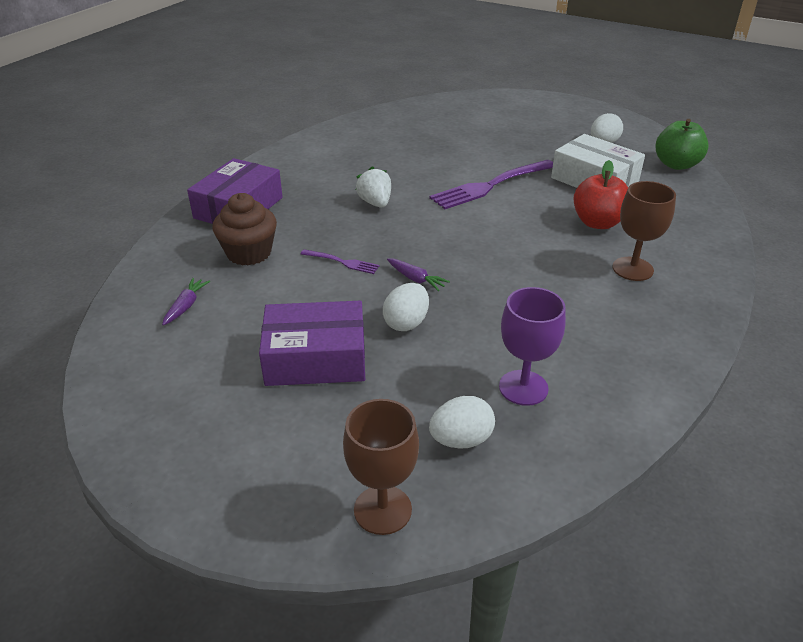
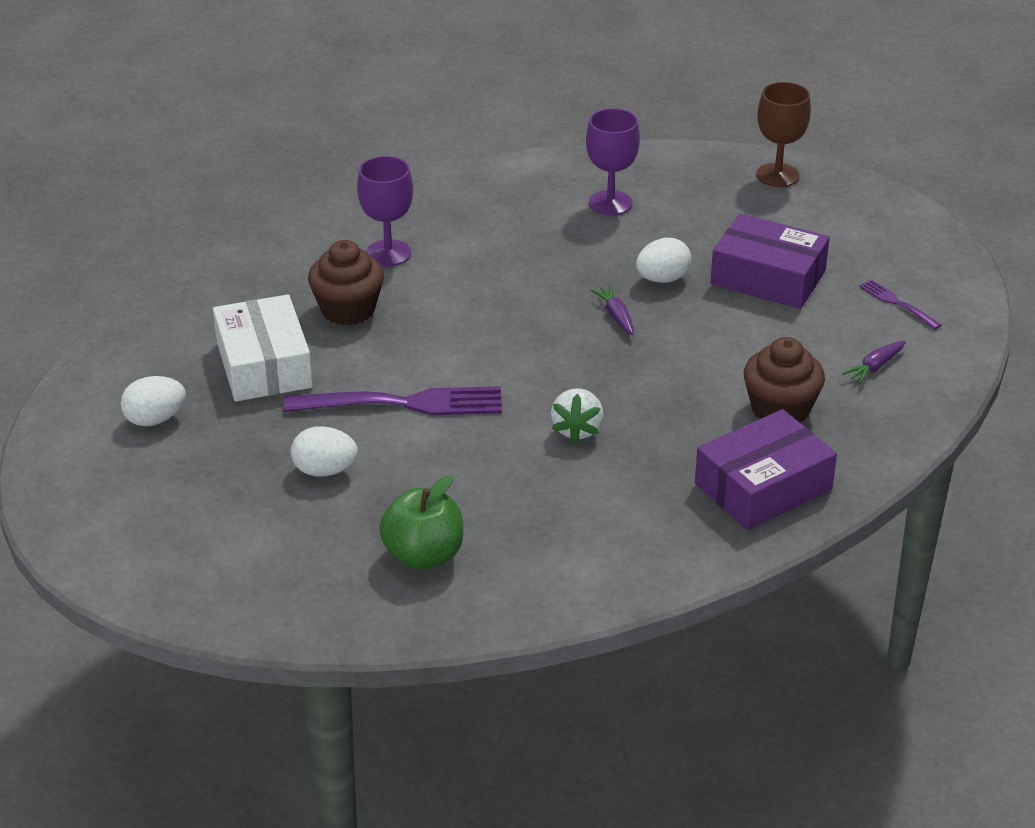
camera: 150 degrees left, 0 degrees up
(342, 262) = (679, 361): purple fork -> purple fork (897, 303)
(461, 440) = (691, 190): white egg -> white egg (325, 471)
(597, 223) = (348, 309): red apple -> brown cupcake
(632, 269) = (388, 253): brown goblet -> purple goblet
(676, 165) = (127, 349): green apple -> green apple (424, 555)

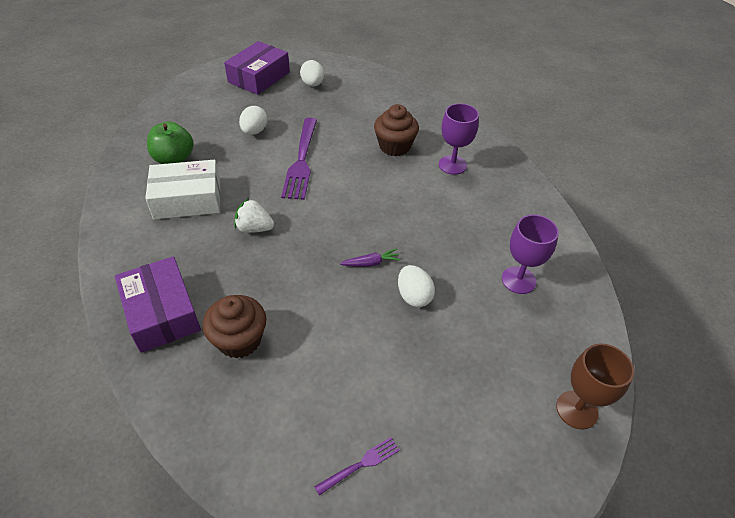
camera: 95 degrees right, 10 degrees up
(264, 364) = (349, 116): white box -> white box (187, 199)
(768, 278) = (410, 367): purple box -> purple box (259, 77)
(874, 367) = (272, 419): purple carrot -> none

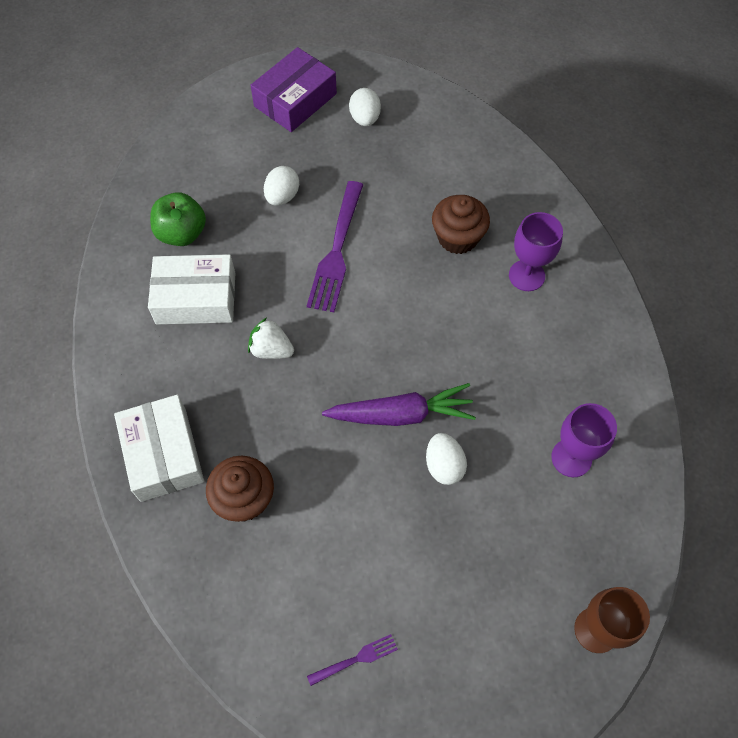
camera: 10 degrees right, 15 degrees up
(162, 312) = (163, 454): purple box -> white box
(371, 263) = (402, 414): purple carrot -> purple carrot, size x2.12

